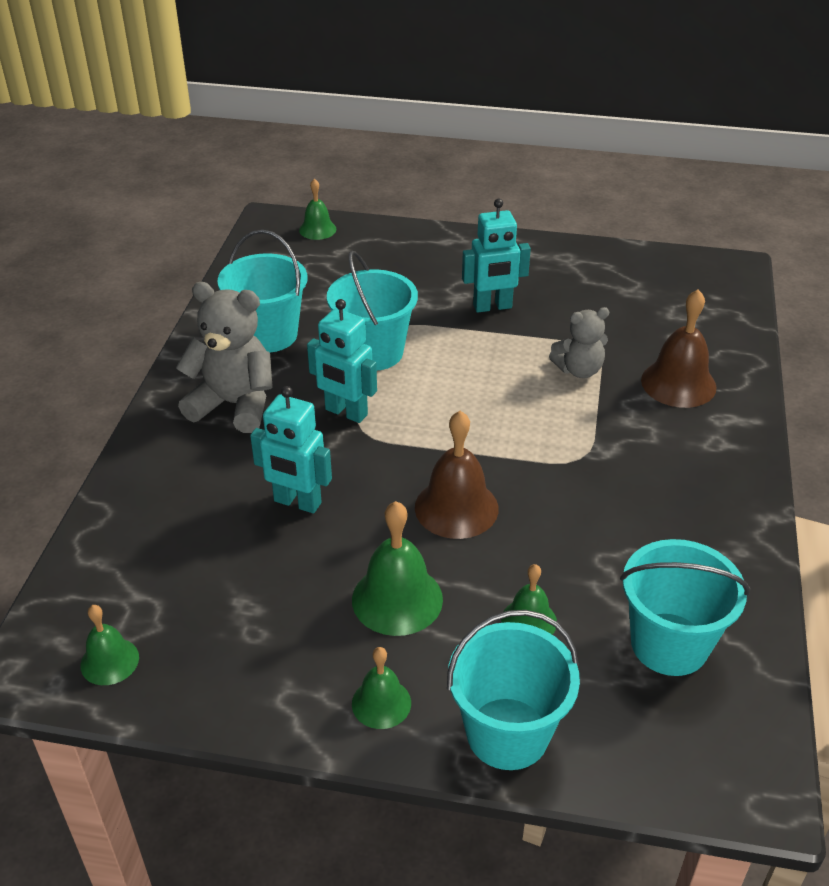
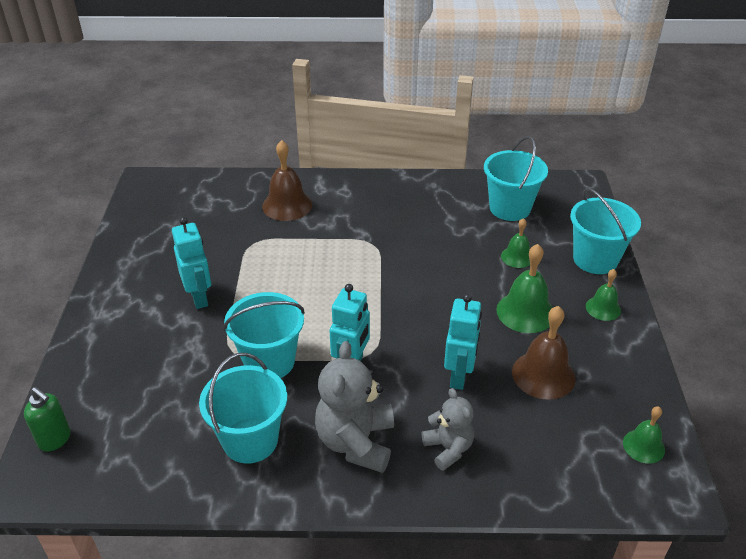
camera: 100 degrees left, 0 degrees up
(317, 229) = (55, 439): green bell -> green soap dispenser
(456, 508) = (436, 294): brown bell -> brown bell (543, 374)
(579, 370) = (278, 248): grey teddy bear -> grey teddy bear (448, 448)

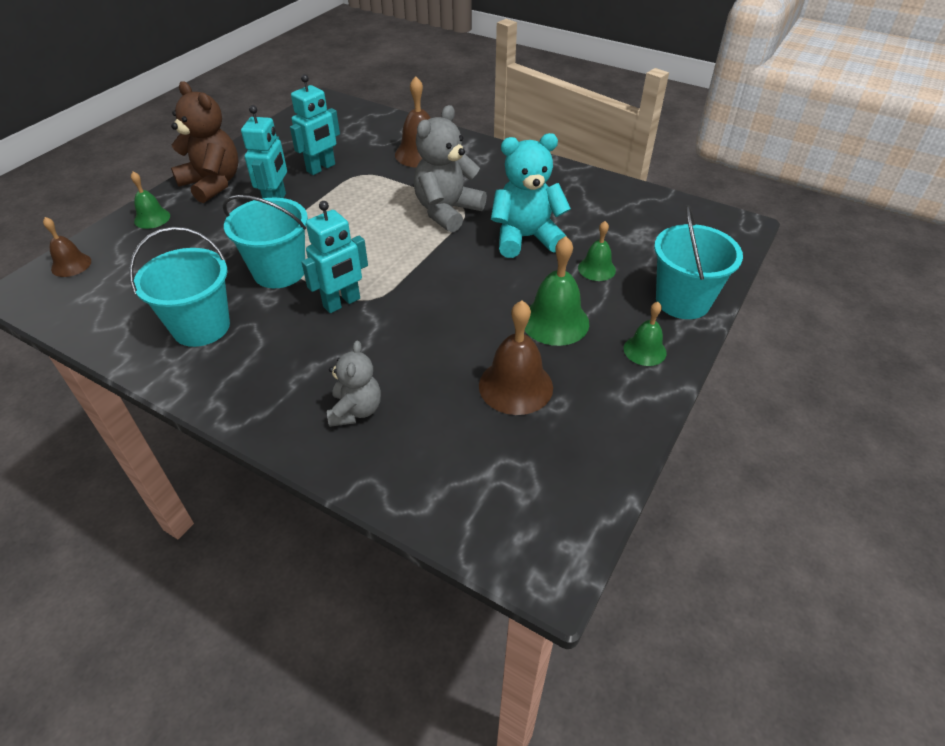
camera: 30 degrees right, 5 degrees up
(55, 439) = (71, 265): green soap dispenser -> brown bell
(117, 303) = (213, 184): none -> brown teddy bear
(356, 442) = (282, 367): grey teddy bear -> grey teddy bear (447, 211)
(443, 251) = (526, 238): none -> turquoise teddy bear
(459, 376) = (430, 352): turquoise robot -> turquoise robot (321, 168)
(510, 208) = (633, 222): turquoise bucket -> none
(643, 446) = (556, 502): green bell -> green bell (152, 218)

